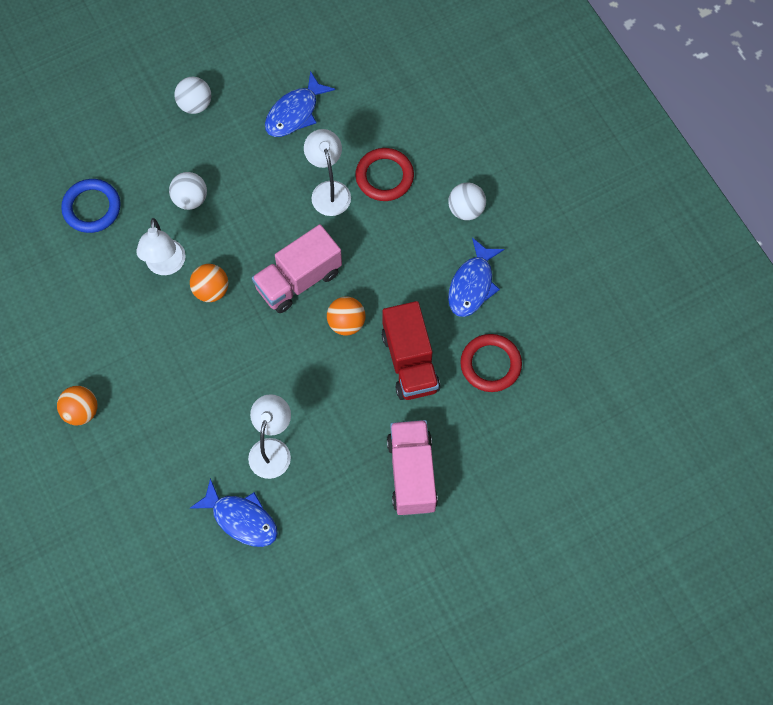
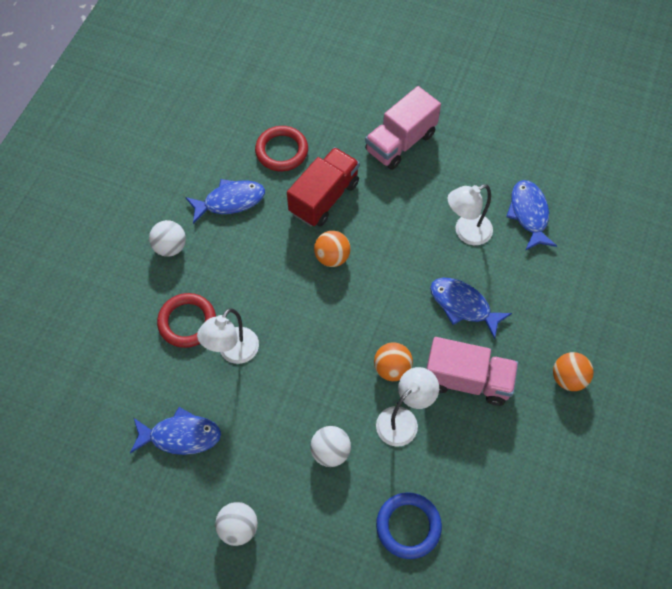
camera: 130 degrees left, 5 degrees down
(211, 387) = (463, 305): none -> blue fish
(298, 280) = (327, 314): pink truck -> pink truck (467, 380)

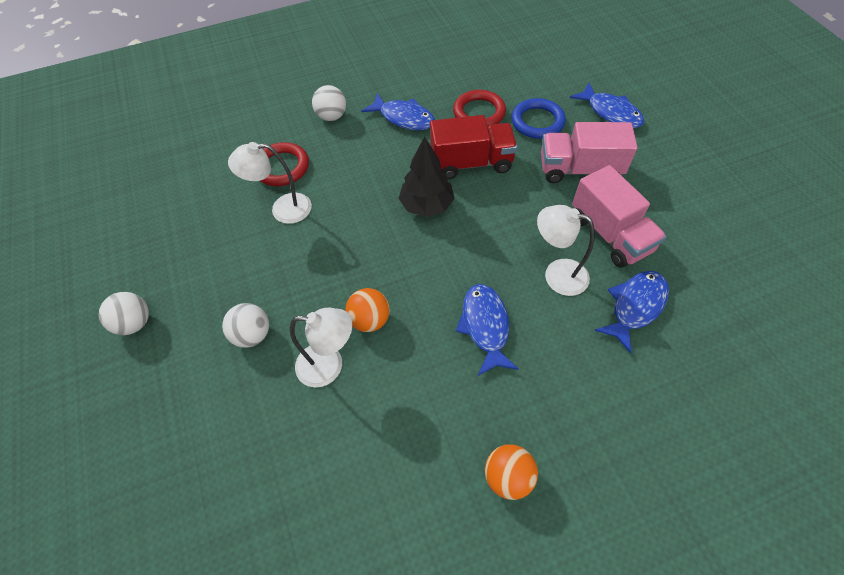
camera: 50 degrees right, 5 degrees down
(180, 436) = (186, 231): blue fish -> blue fish (610, 112)
(332, 257) = (426, 205): orange ball -> black tree
(408, 526) = (229, 450): blue ring -> blue ring (537, 122)
(467, 380) = (416, 386): pink truck -> pink truck (610, 234)

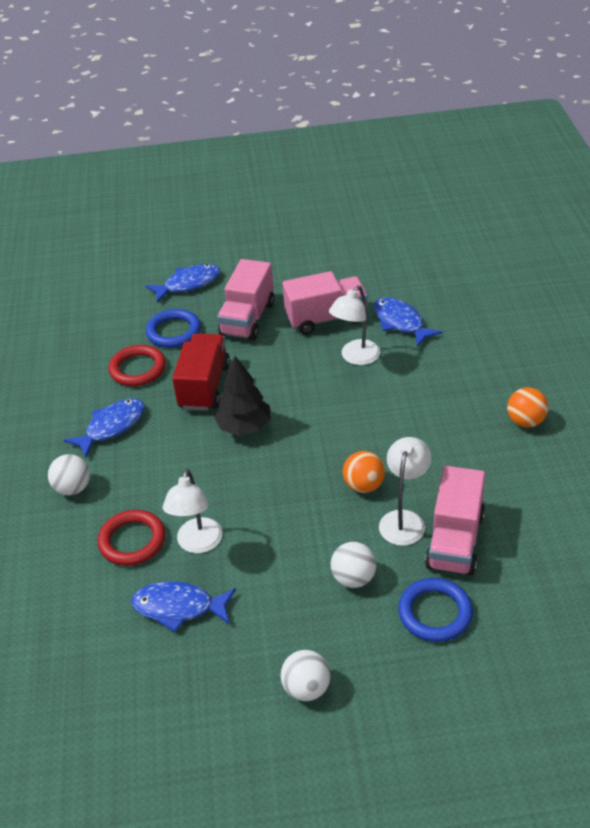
camera: 75 degrees left, 15 degrees down
(213, 415) = (435, 613): none -> blue ring
(307, 420) = (455, 541): none -> pink truck
(485, 326) = (393, 410): blue fish -> blue fish (179, 607)

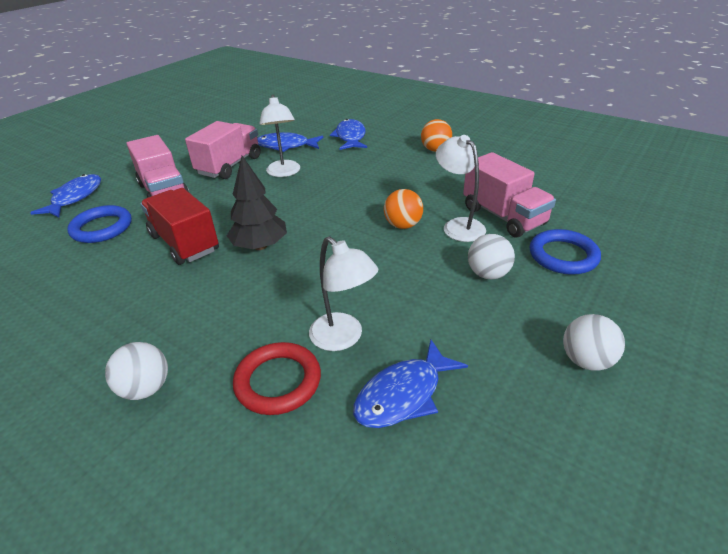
camera: 50 degrees left, 5 degrees down
(112, 427) = (125, 317): blue fish -> blue fish (350, 137)
(138, 369) = (97, 266): red ring -> none

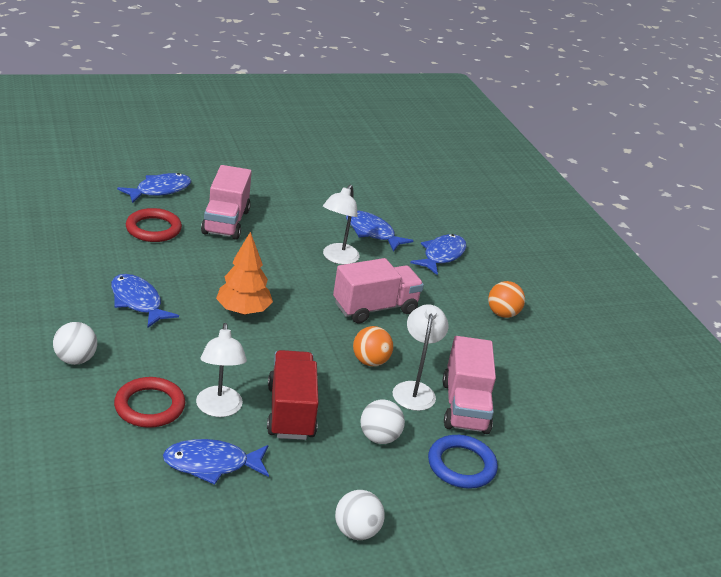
camera: 30 degrees right, 5 degrees down
(102, 228) = (153, 229): blue ring -> red ring
(154, 293) = (138, 302): none -> blue fish
(184, 243) = (195, 276): red truck -> red truck (290, 412)
(229, 165) = (302, 225): pink truck -> pink truck (375, 308)
(260, 246) = (243, 311): black tree -> orange tree

